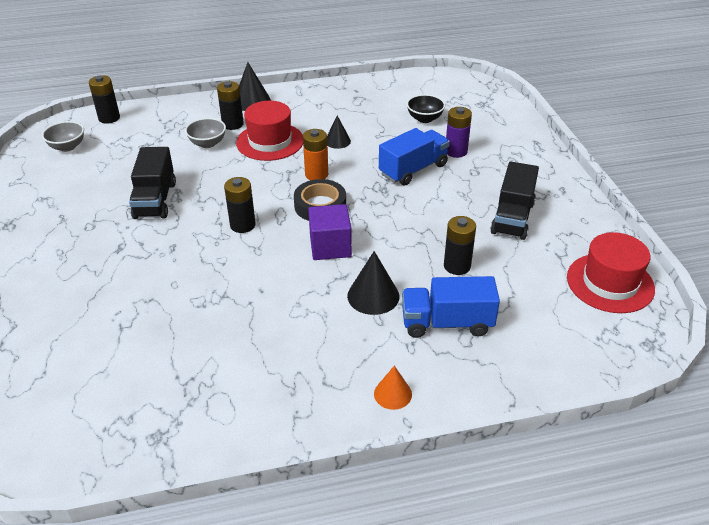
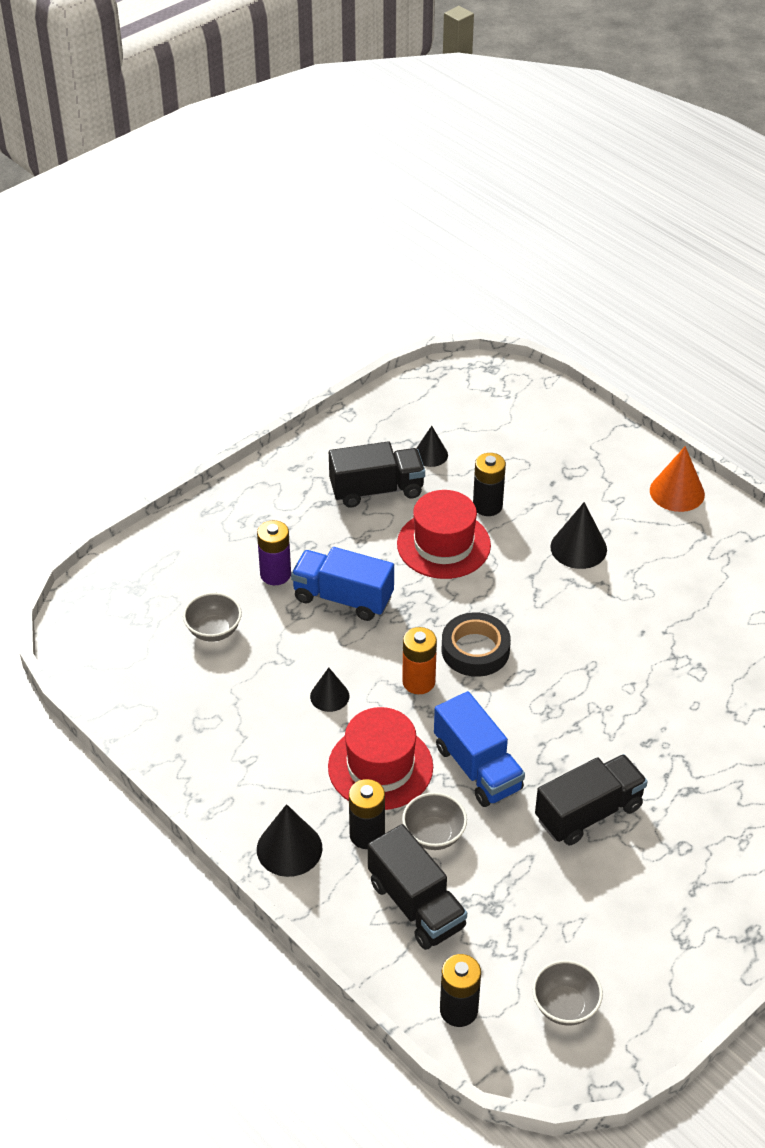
camera: 120 degrees left, 5 degrees up
(176, 125) = (416, 905): none -> black truck
(242, 225) = (563, 700): black battery -> none
(330, 246) = (536, 609): purple cube -> none
(392, 394) = (677, 492): orange cone -> orange cone, size x1.56
(424, 119) = (214, 631): black bowl -> grey bowl
(447, 323) = (570, 488): blue truck -> blue truck (477, 768)
(539, 259) = (430, 455): none -> black cone
(610, 283) = (428, 403): red hat -> red hat (443, 545)

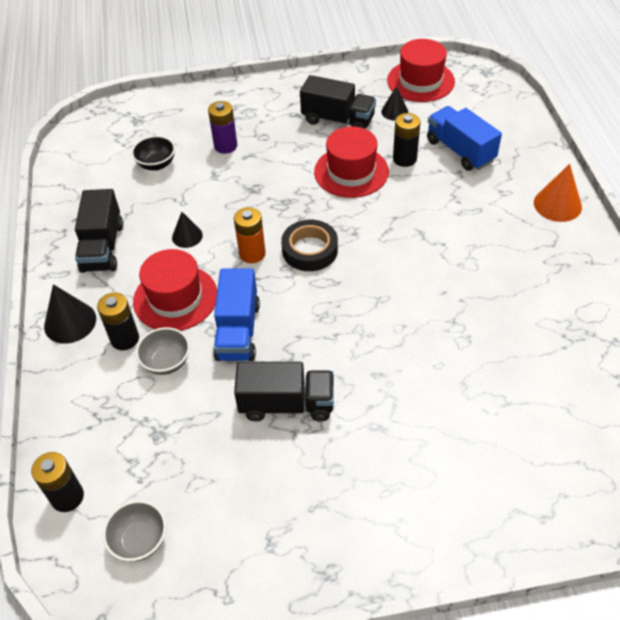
camera: 35 degrees right, 5 degrees up
(214, 631) = (156, 164): grey bowl -> black bowl
(343, 598) = (253, 178): blue truck -> blue truck (460, 150)
(416, 905) = (110, 404): black truck -> black truck (102, 247)
(428, 406) = (420, 81): none -> red hat
(578, 548) = (446, 213): black cone -> none

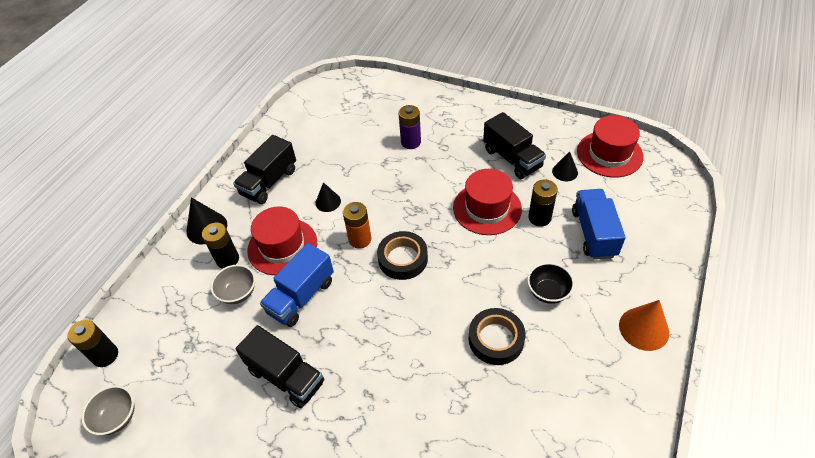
camera: 35 degrees right, 0 degrees up
(156, 164) = (352, 135): black bowl -> black bowl (548, 292)
(450, 272) = (496, 339): none -> black tape

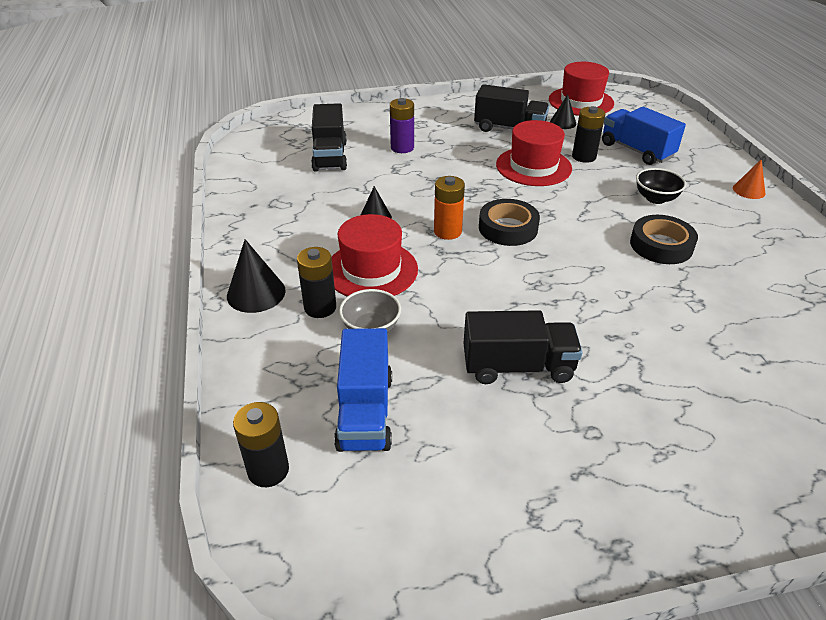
camera: 40 degrees left, 10 degrees down
(117, 417) = (366, 518): grey bowl -> none
(269, 182) = (286, 227): black truck -> black truck (330, 156)
(301, 296) = (446, 298): blue truck -> blue truck (365, 412)
(643, 328) = (749, 190): orange cone -> orange cone, size x0.64

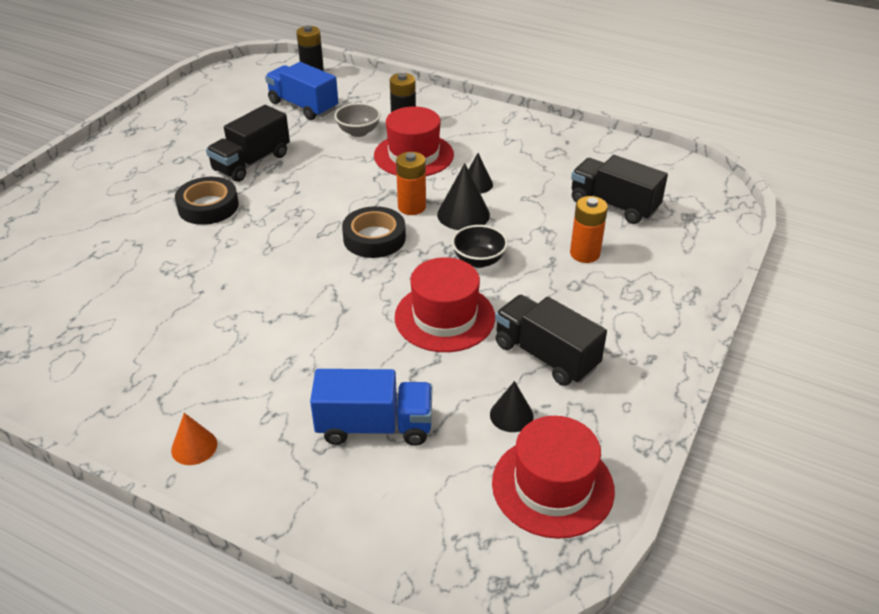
camera: 130 degrees right, 0 degrees up
(256, 293) = (450, 109): black cone -> black cone (463, 214)
(402, 148) = (584, 254): purple battery -> orange battery
(509, 129) = (546, 355): black truck -> black truck turned 75 degrees clockwise
(584, 157) = (417, 369): black battery -> none
(655, 198) = (286, 358): black bowl -> black bowl (479, 260)
(661, 245) = (235, 303): black tape -> black tape (208, 206)

